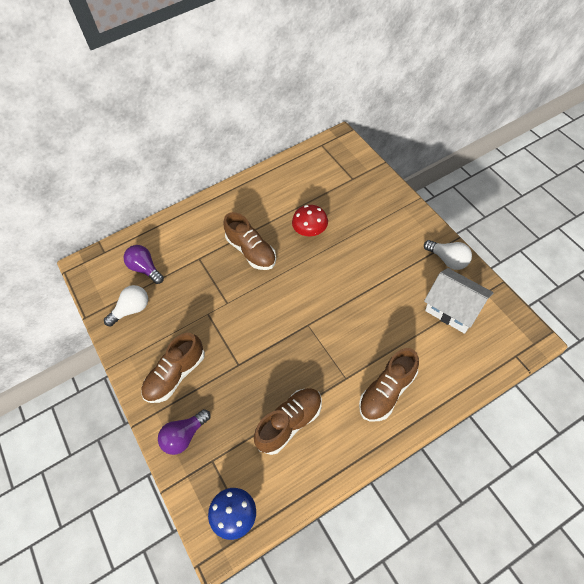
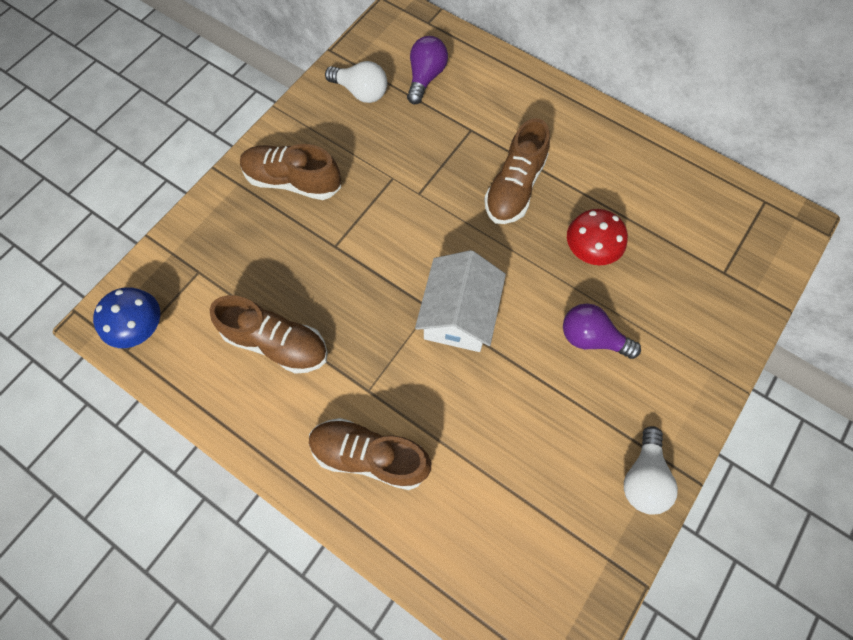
camera: 60 degrees right, 10 degrees up
(184, 436) = (218, 228): purple light bulb -> purple light bulb (591, 338)
(453, 309) = (552, 514): white house -> white house (459, 315)

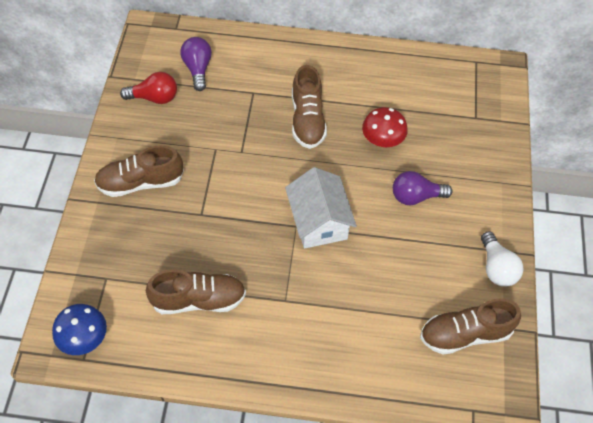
camera: 30 degrees left, 10 degrees down
(361, 92) = (154, 98): white light bulb -> red light bulb
(370, 456) = (312, 342): brown shoe -> brown shoe (465, 334)

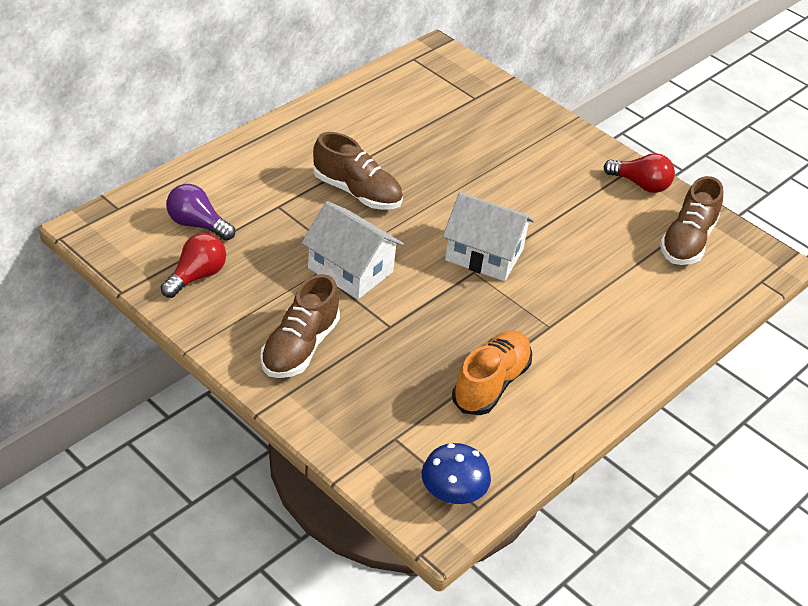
camera: 55 degrees left, 15 degrees down
(199, 300) = (491, 384): brown shoe -> orange shoe
(232, 163) = (350, 270): none -> white house
(382, 140) = (436, 162): red mushroom -> none
(416, 196) = (521, 182): purple light bulb -> none
(496, 268) = (640, 184): white light bulb -> red light bulb

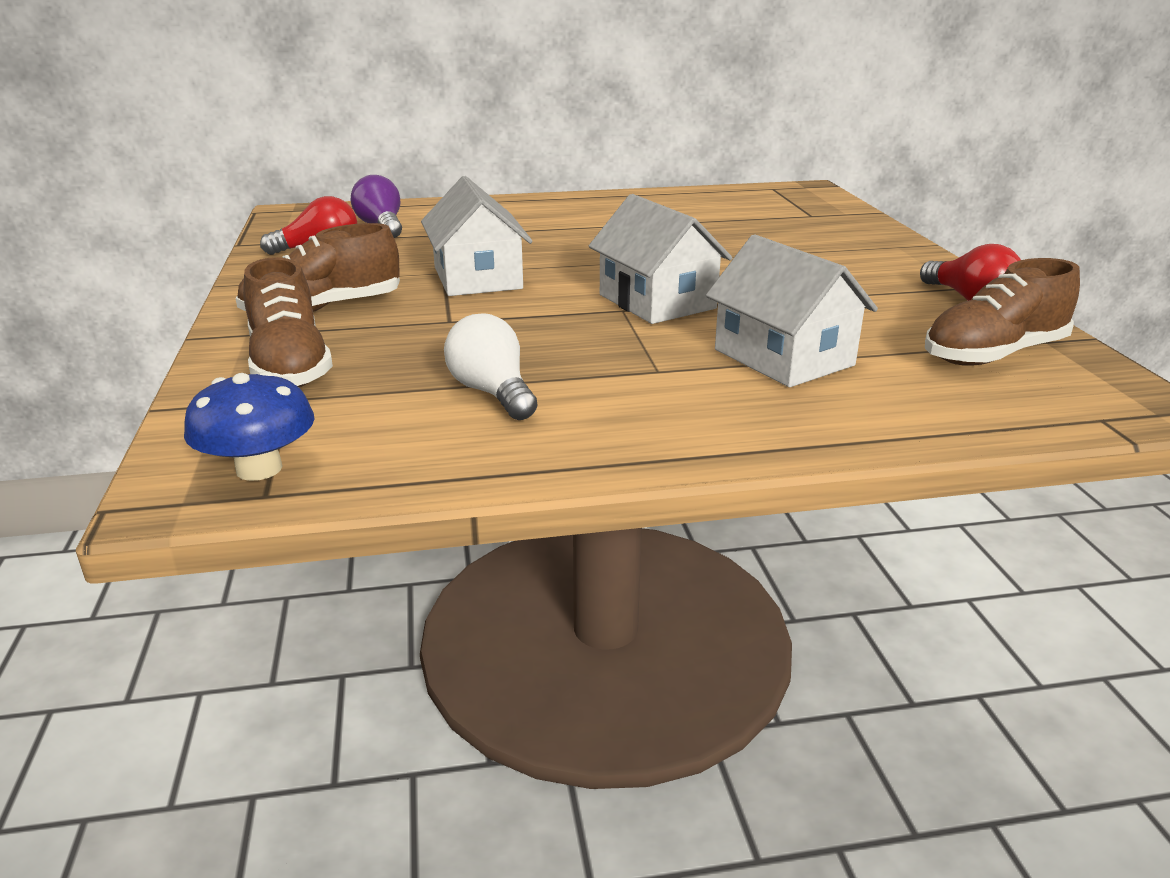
camera: 40 degrees right, 15 degrees down
(357, 192) = (575, 239): brown shoe -> brown shoe (290, 366)
(491, 384) = (492, 393): orange shoe -> white light bulb
(597, 287) = (783, 357): none -> white house

